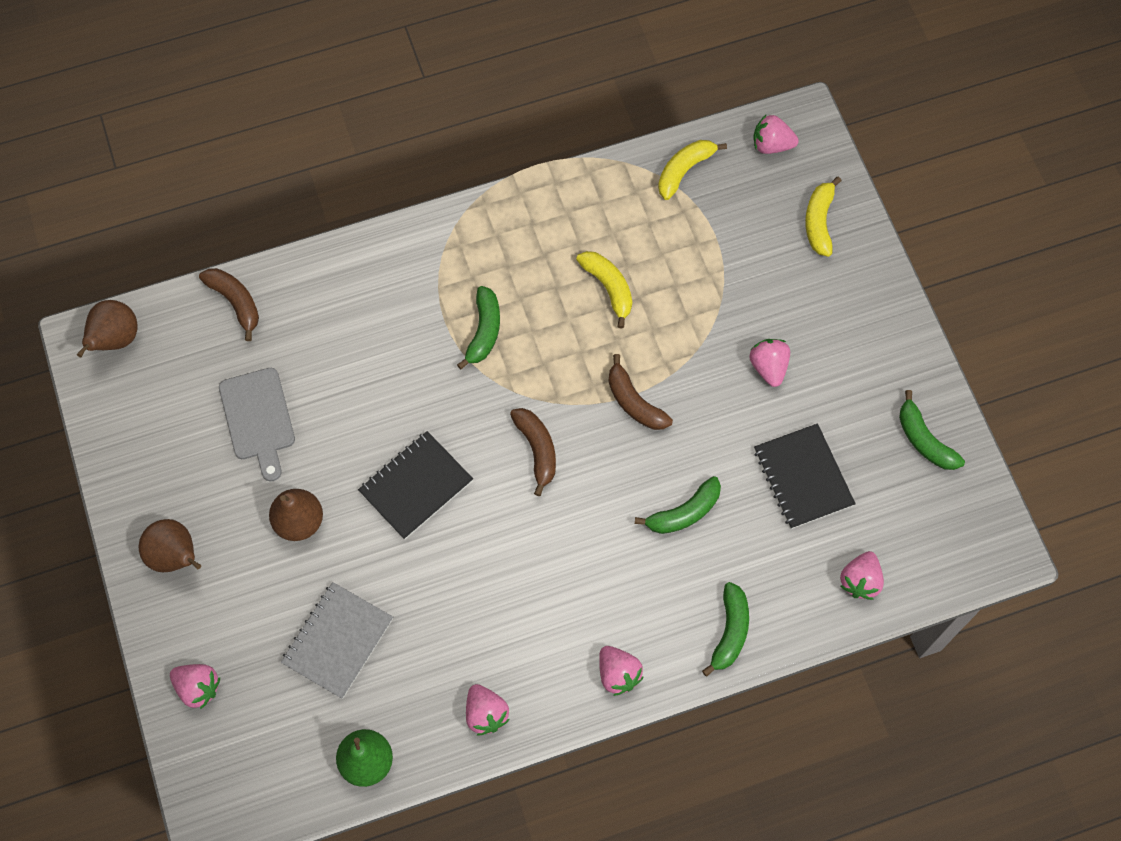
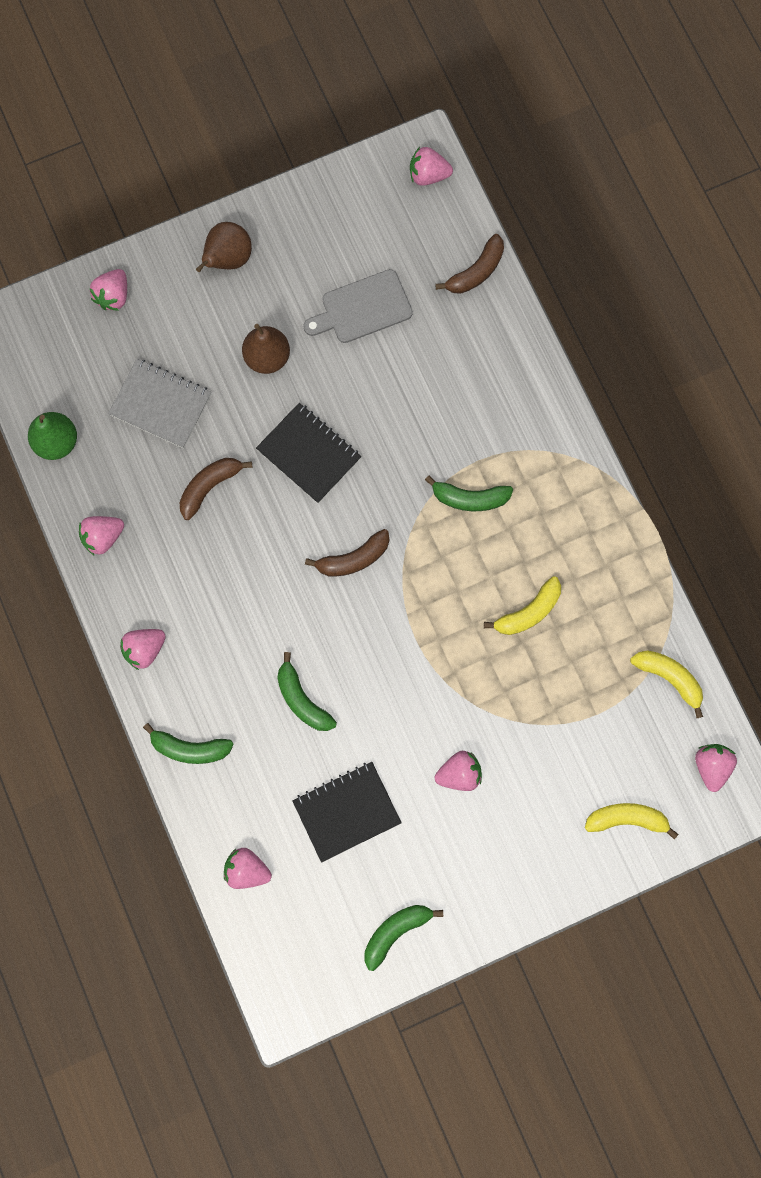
camera: 85 degrees right, 10 degrees up
(115, 339) = (428, 175): brown pear -> pink strawberry
(634, 402) = (410, 645): brown banana -> brown banana (210, 486)

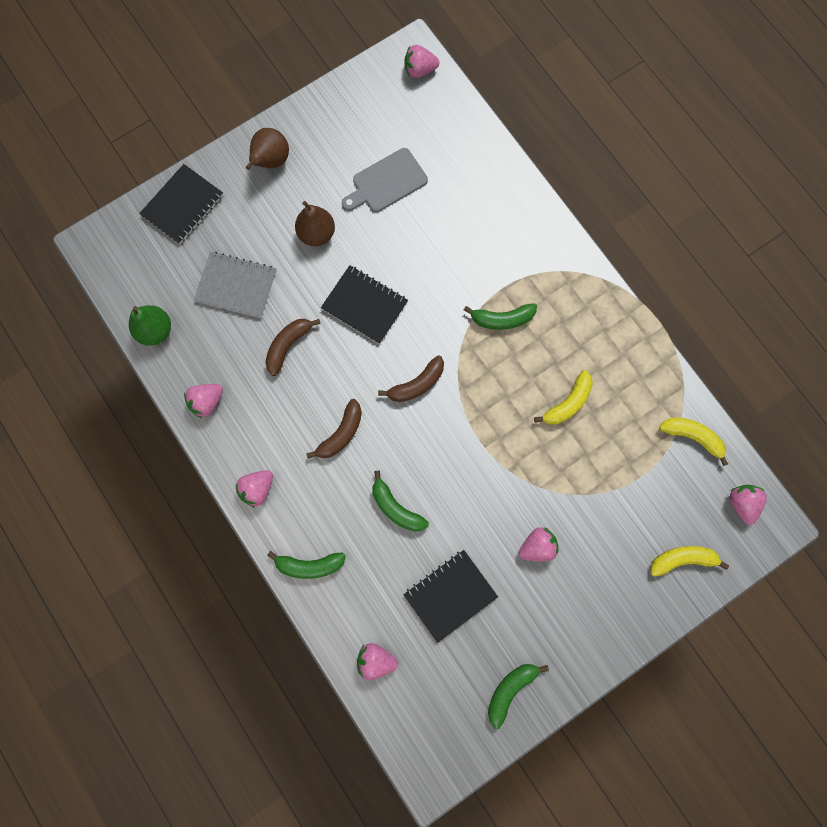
camera: 10 degrees left, 0 degrees up
(113, 296) = (183, 205): pink strawberry -> black notebook
(476, 272) = (472, 139): brown banana -> brown banana (341, 434)

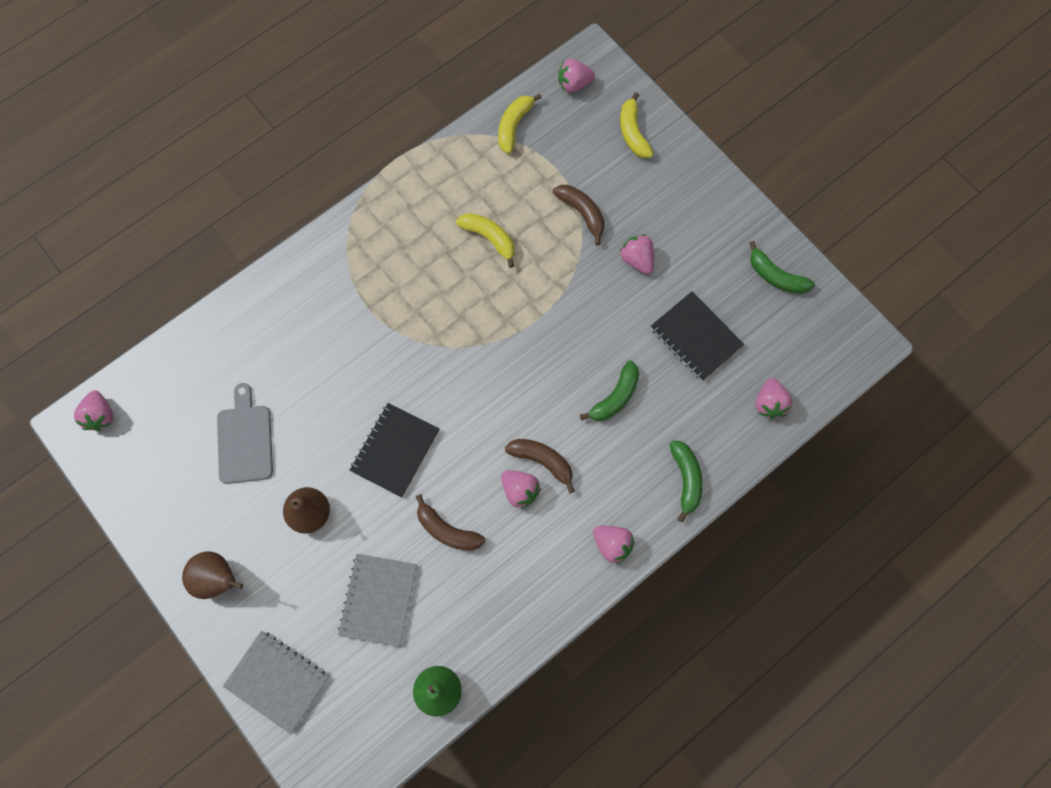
camera: 95 degrees left, 5 degrees down
(183, 205) = (277, 681): black notebook -> grey notebook
(207, 402) = (520, 615): pink strawberry -> pink strawberry (520, 490)
(387, 182) = (245, 440): grey cutting board -> grey cutting board turned 150 degrees counterclockwise
(416, 384) = (481, 387): brown banana -> brown banana (582, 213)
(502, 319) = (403, 306): green banana -> none

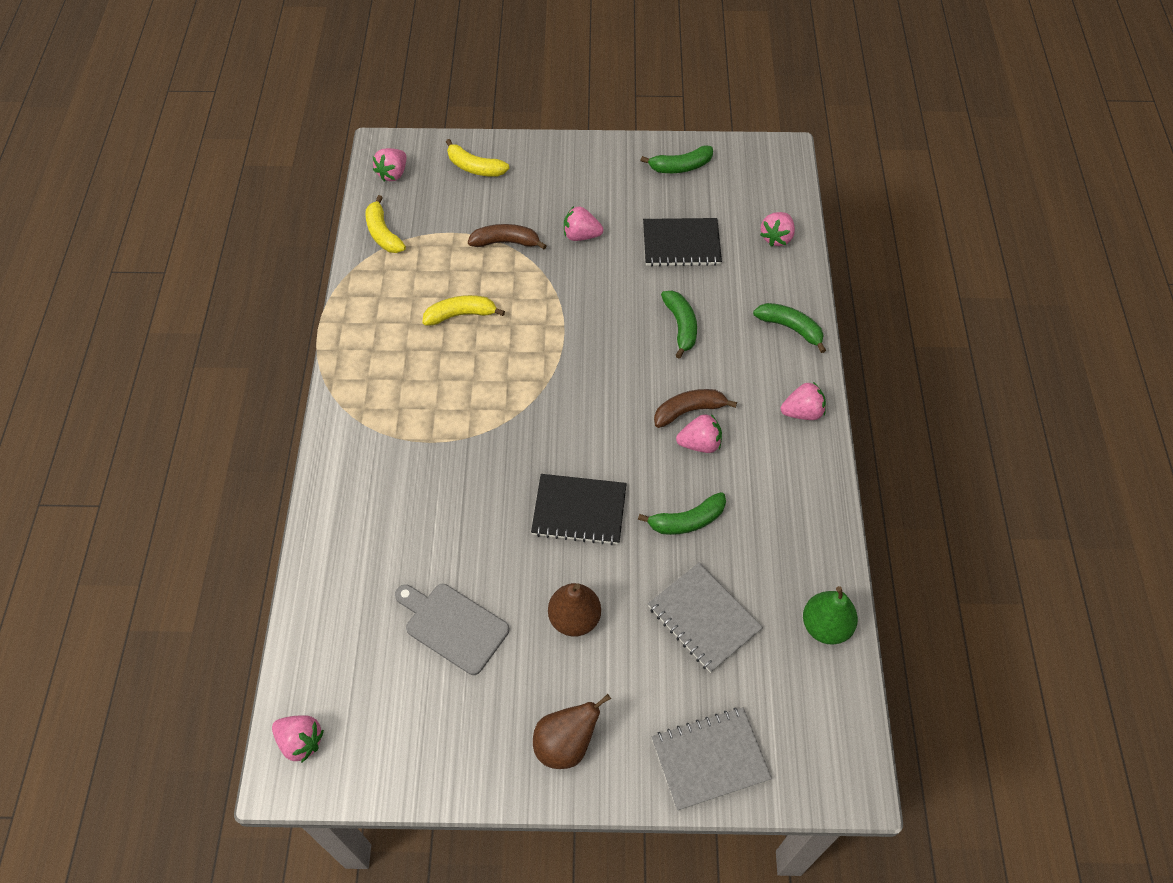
camera: 50 degrees left, 15 degrees down
(395, 450) = (579, 511): black notebook -> black notebook turned 60 degrees counterclockwise
(447, 530) = (687, 521): brown banana -> green banana
(769, 403) = (776, 238): pink strawberry -> pink strawberry turned 75 degrees clockwise

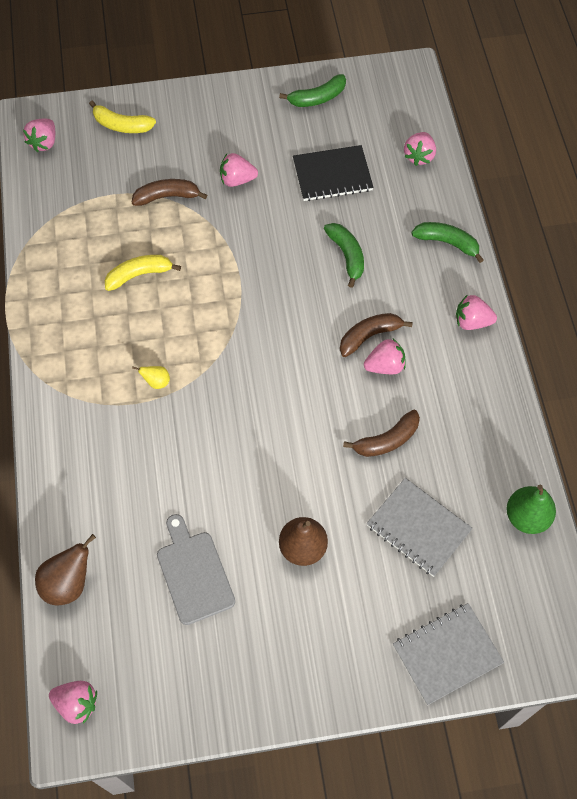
camera: 10 degrees left, 5 degrees up
(383, 233) = (47, 204): yellow banana -> none
(453, 626) = (194, 573): grey cutting board -> grey cutting board turned 45 degrees clockwise
(456, 424) = (156, 382): none -> yellow pear
(565, 744) = (317, 663): brown pear -> brown pear (68, 583)
(579, 511) = (287, 446): black notebook -> none
(687, 521) = (387, 440): green banana -> brown banana
(802, 412) = (472, 322): pink strawberry -> pink strawberry turned 150 degrees counterclockwise

